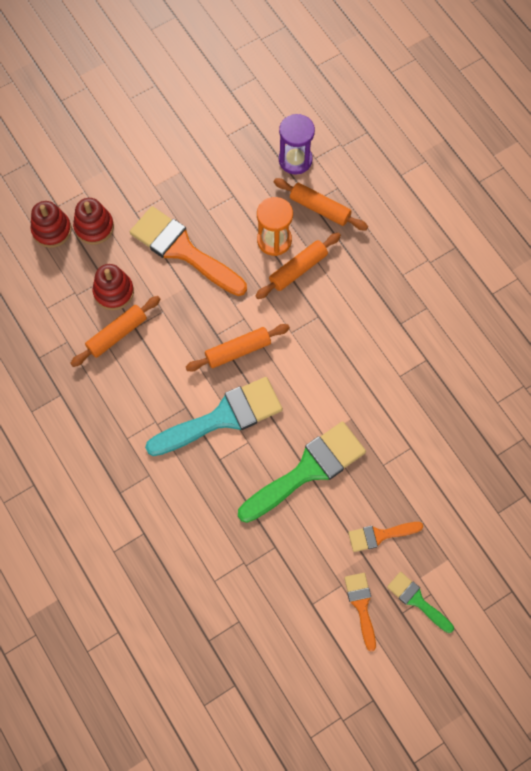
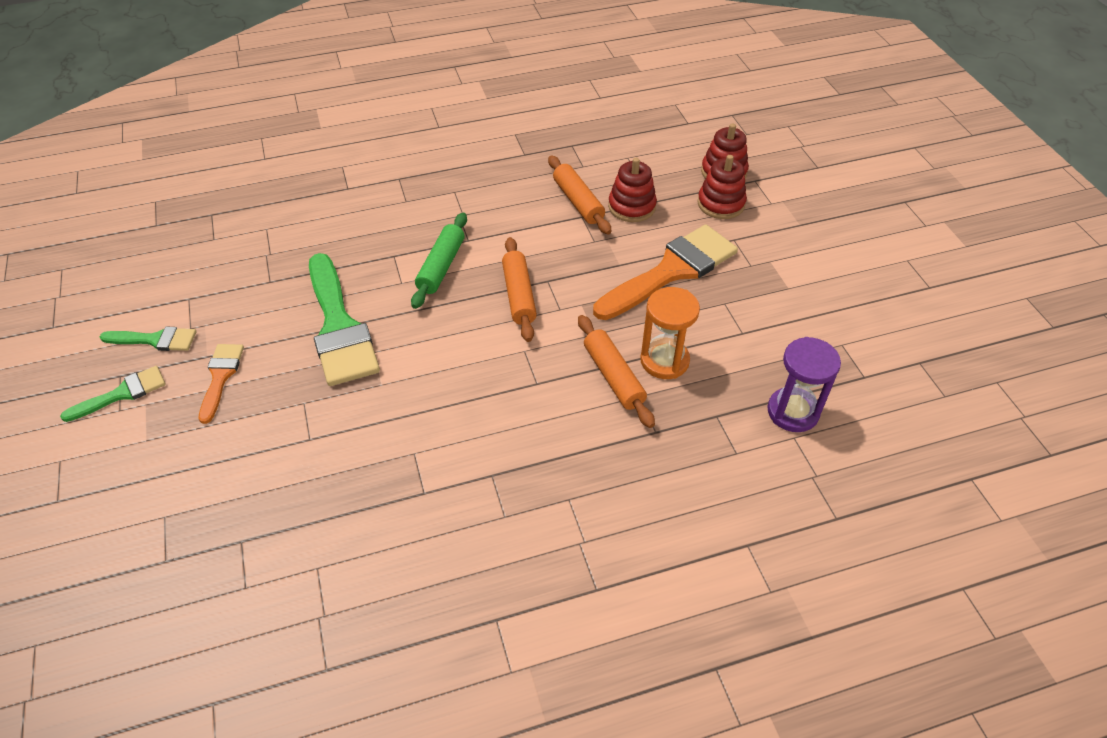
camera: 105 degrees right, 20 degrees down
(222, 417) = (441, 267): turquoise brush -> green rolling pin
(320, 208) = (705, 423): orange rolling pin -> none
(361, 606) = (155, 340): orange brush -> green brush

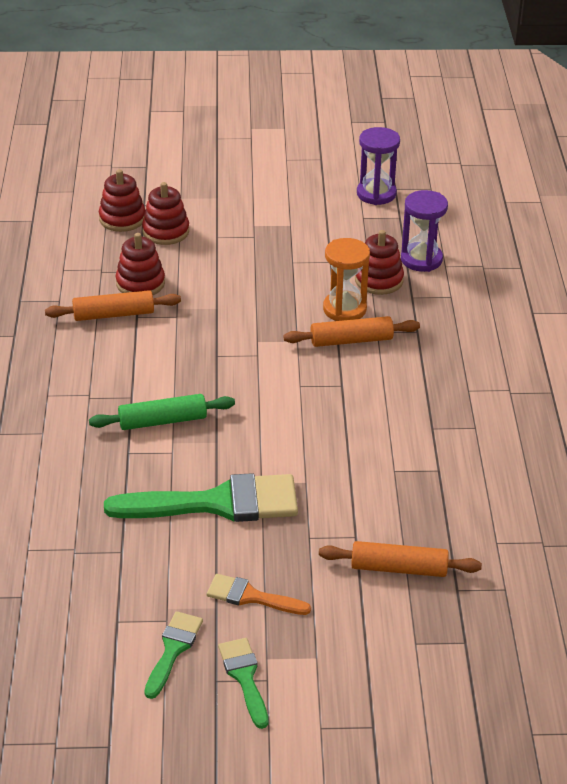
camera: 75 degrees left, 10 degrees down
(441, 267) = (163, 421): green rolling pin -> green rolling pin turned 45 degrees counterclockwise
(519, 295) = (228, 376): orange rolling pin -> orange rolling pin (399, 568)
(671, 271) = (240, 280): orange brush -> none
(731, 380) = (379, 280): none -> red stacking toy
(896, 347) = (376, 194): none -> purple hourglass

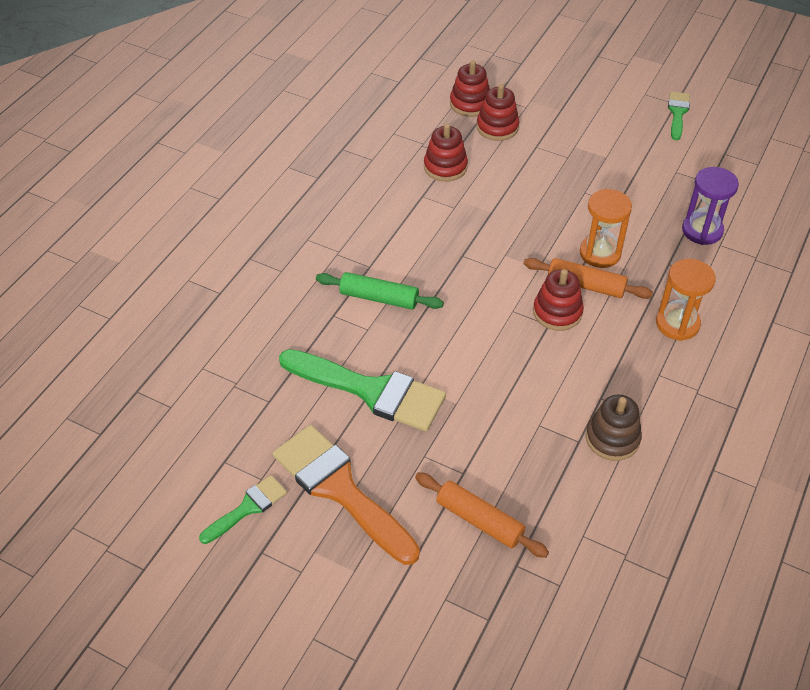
camera: 30 degrees right, 10 degrees up
(113, 314) = (405, 187): orange rolling pin -> none
(244, 677) = (285, 560): green brush -> green brush (677, 113)
(251, 597) = (340, 489): orange brush -> orange brush, size x1.95
(376, 194) = (703, 153): purple hourglass -> none
(379, 280) = (649, 237): red stacking toy -> red stacking toy (557, 312)
(454, 343) = (677, 324): none -> orange hourglass
(465, 456) = (612, 438): none -> brown stacking toy

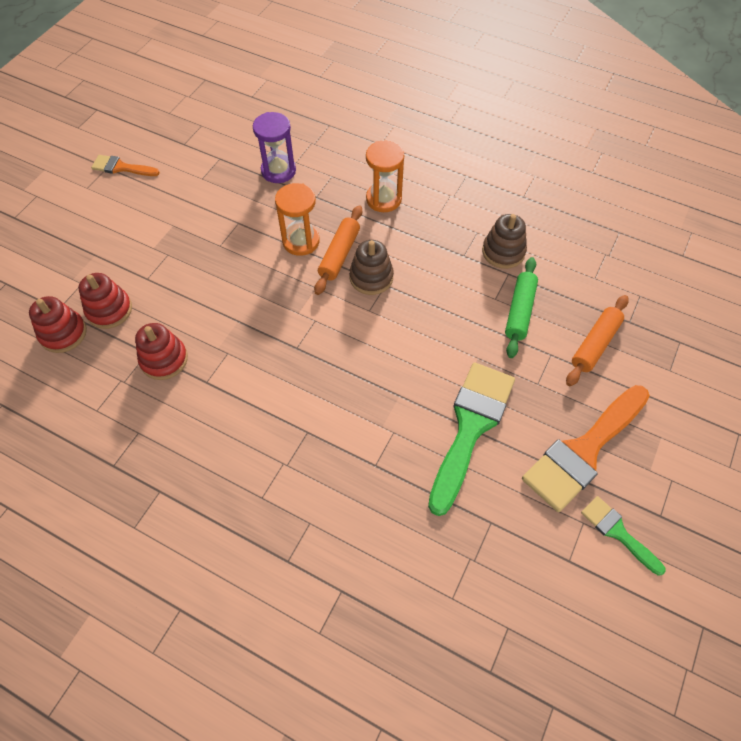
camera: 90 degrees left, 10 degrees up
(379, 298) = (352, 422): green rolling pin -> green rolling pin (519, 311)
(557, 312) = (371, 277): red stacking toy -> brown stacking toy
(677, 113) = (121, 167): green brush -> orange brush

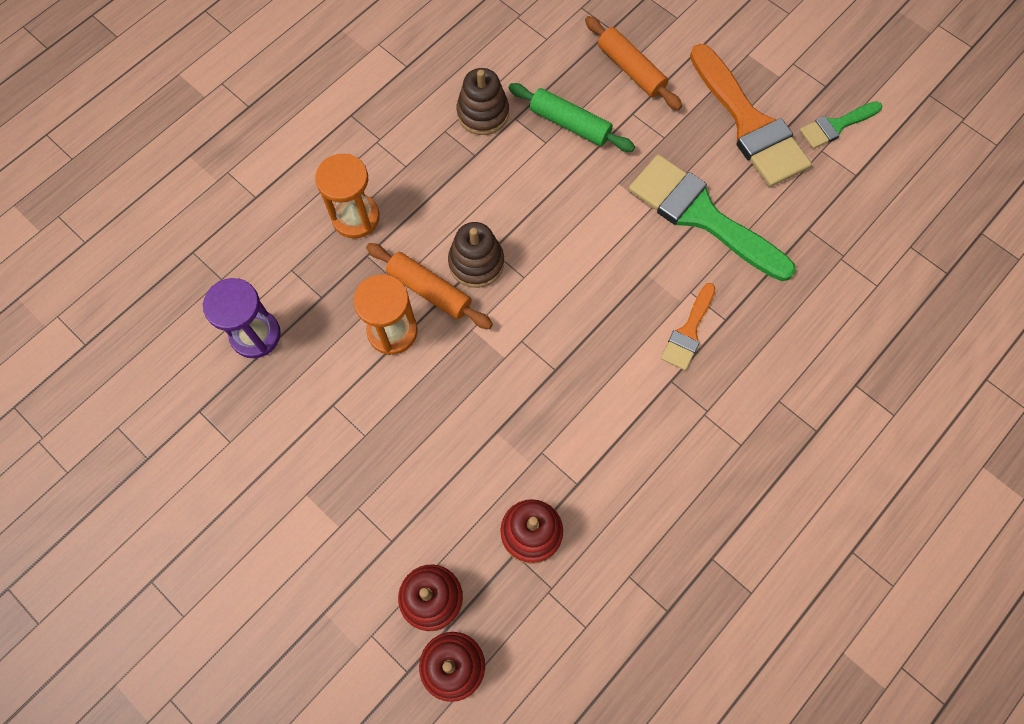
camera: 75 degrees left, 10 degrees up
(121, 167) = (161, 558): orange brush -> orange brush (688, 331)

